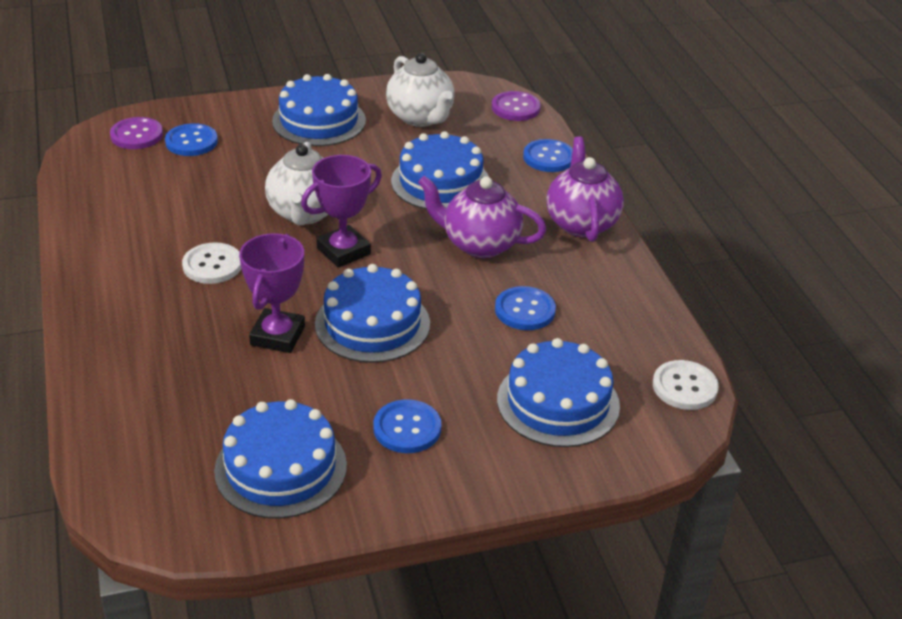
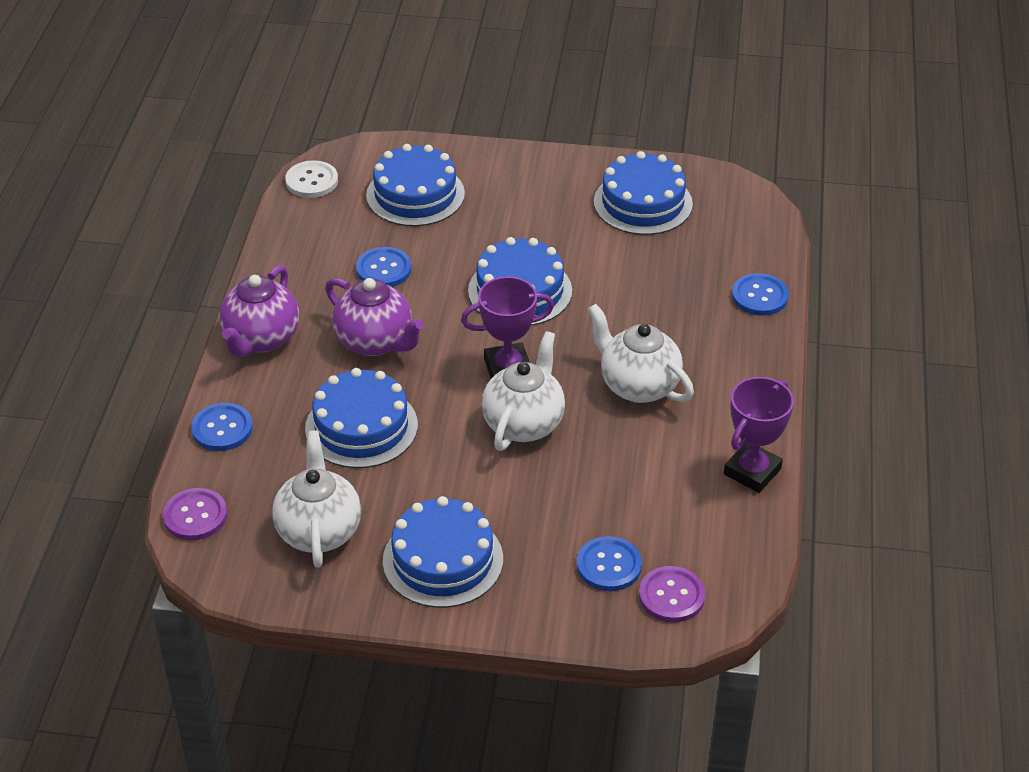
camera: 155 degrees left, 5 degrees up
(212, 265) = (638, 386): white button -> white teapot
(277, 336) = (605, 300): purple trophy -> purple trophy (752, 471)
(407, 428) = (539, 205): blue button -> blue button (759, 296)

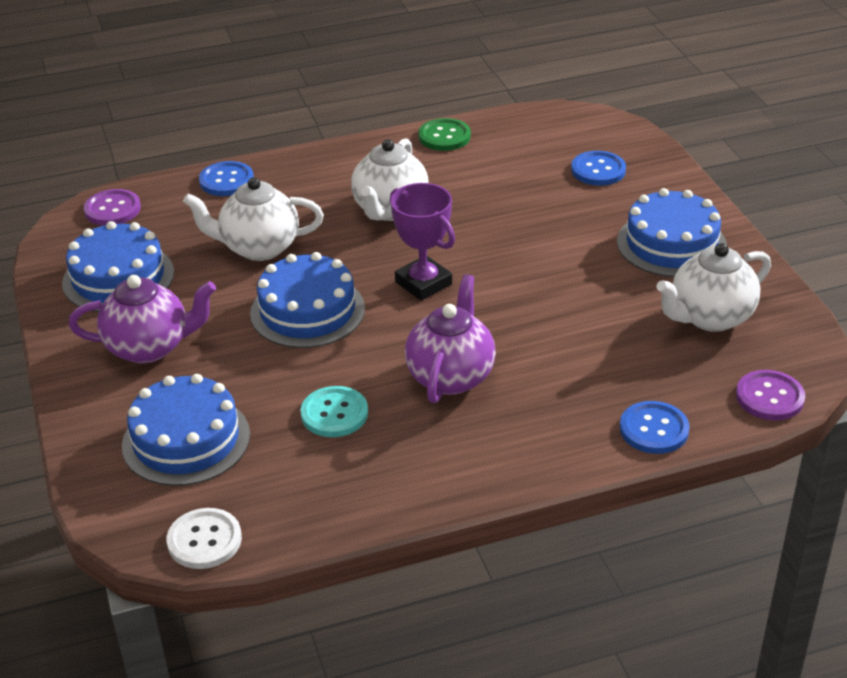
camera: 115 degrees left, 5 degrees down
(261, 339) = (509, 459): purple teapot -> purple teapot (149, 347)
(361, 426) = (570, 341): blue cake -> none
(383, 269) = (334, 414): blue button -> turquoise button
(524, 424) = (485, 252): white teapot -> white teapot (259, 248)
(671, 596) = (599, 138): purple button -> purple button (112, 209)
(752, 471) = (444, 136): purple trophy -> green button

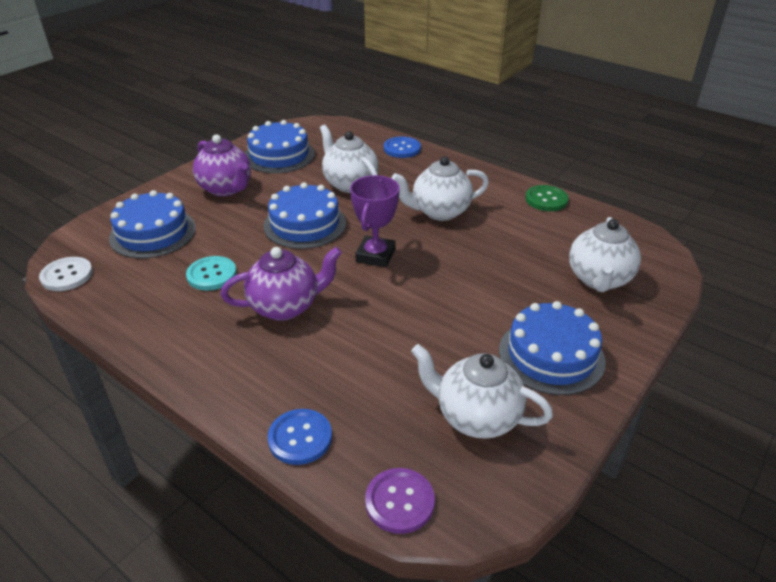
camera: 55 degrees right, 0 degrees up
(112, 209) = (337, 129): purple button -> none
(598, 170) = (598, 279): blue button -> white teapot

